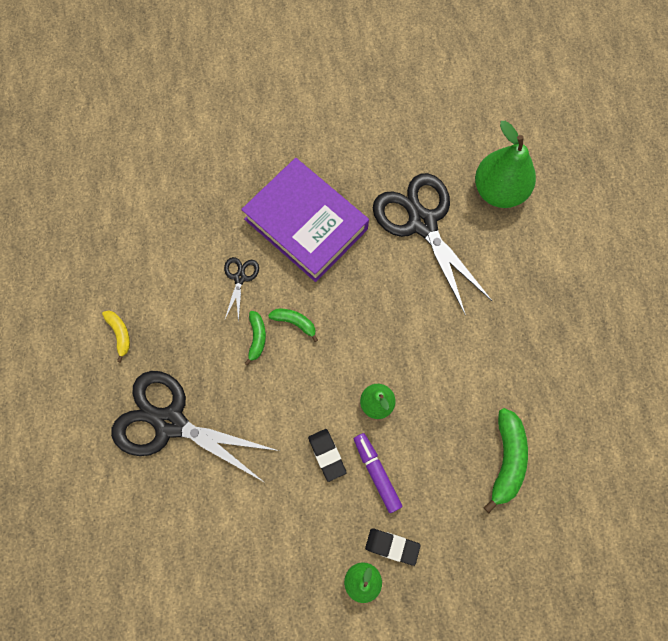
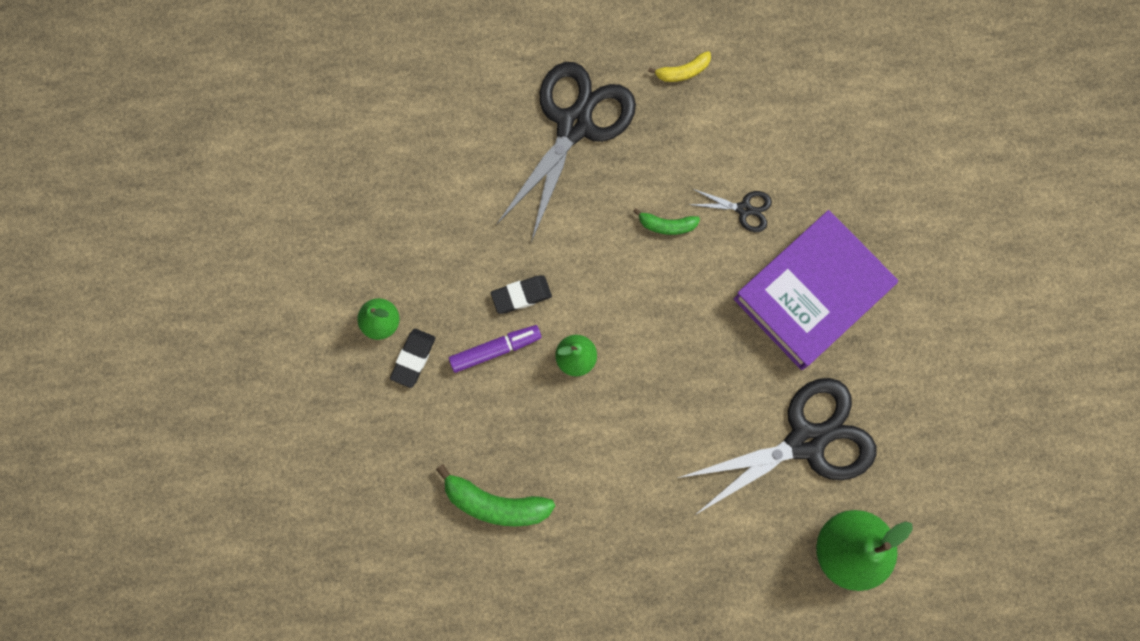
camera: 95 degrees right, 5 degrees up
(295, 322) = (683, 270): green banana -> none

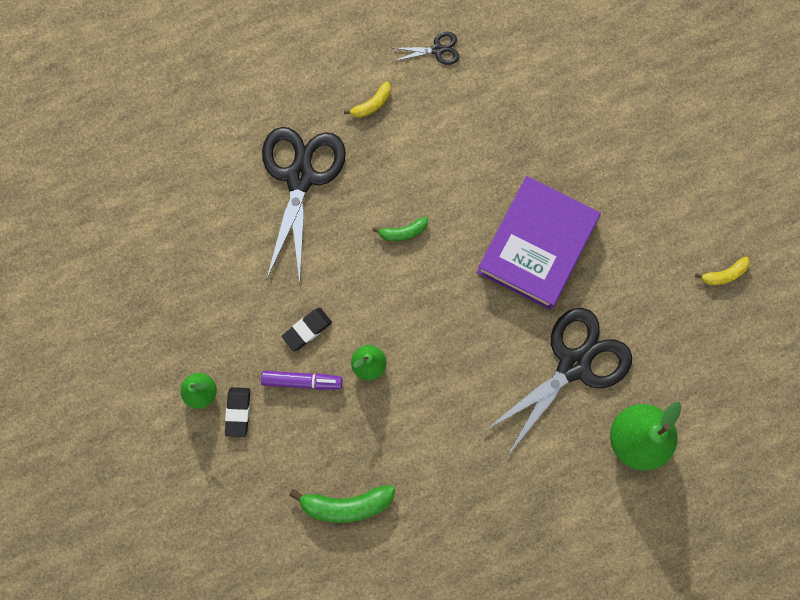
camera: 20 degrees left, 0 degrees up
(495, 349) = (302, 381): purple marker -> purple marker turned 45 degrees clockwise
(744, 209) = (459, 198): black scissors -> black scissors (437, 50)
(1016, 401) = (724, 274): none -> yellow banana

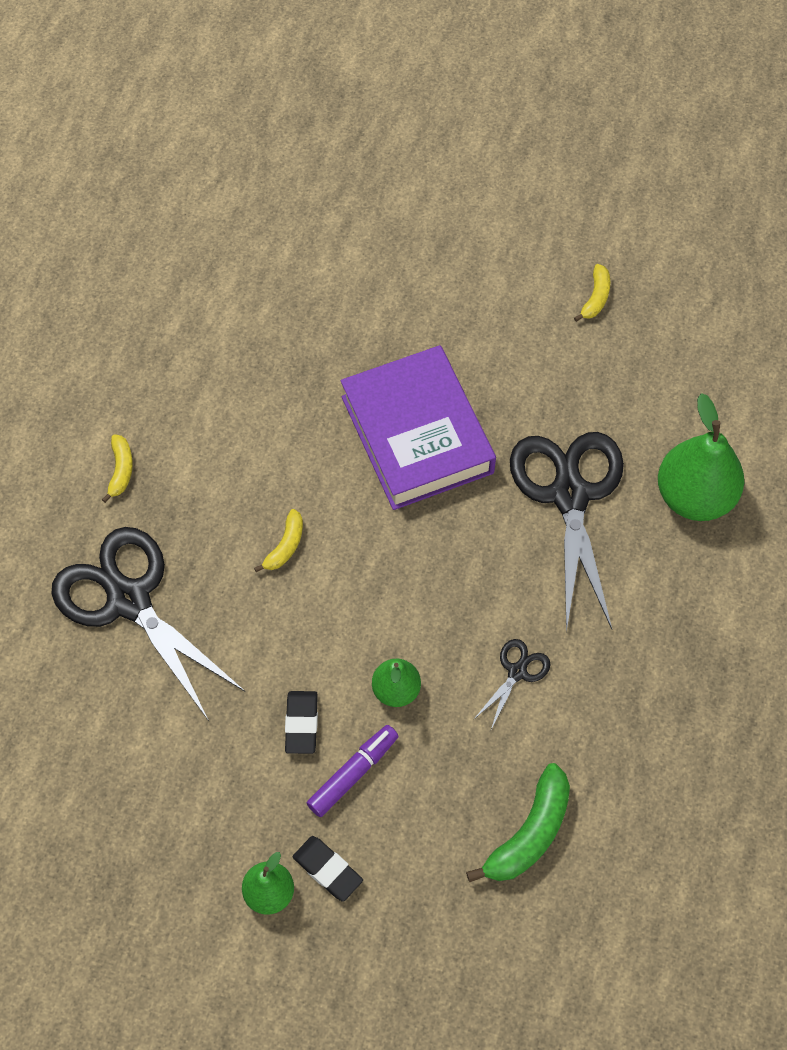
camera: 50 degrees left, 15 degrees down
(403, 232) = (285, 546): green banana -> yellow banana
(437, 50) = (126, 366): black scissors -> black scissors (517, 672)

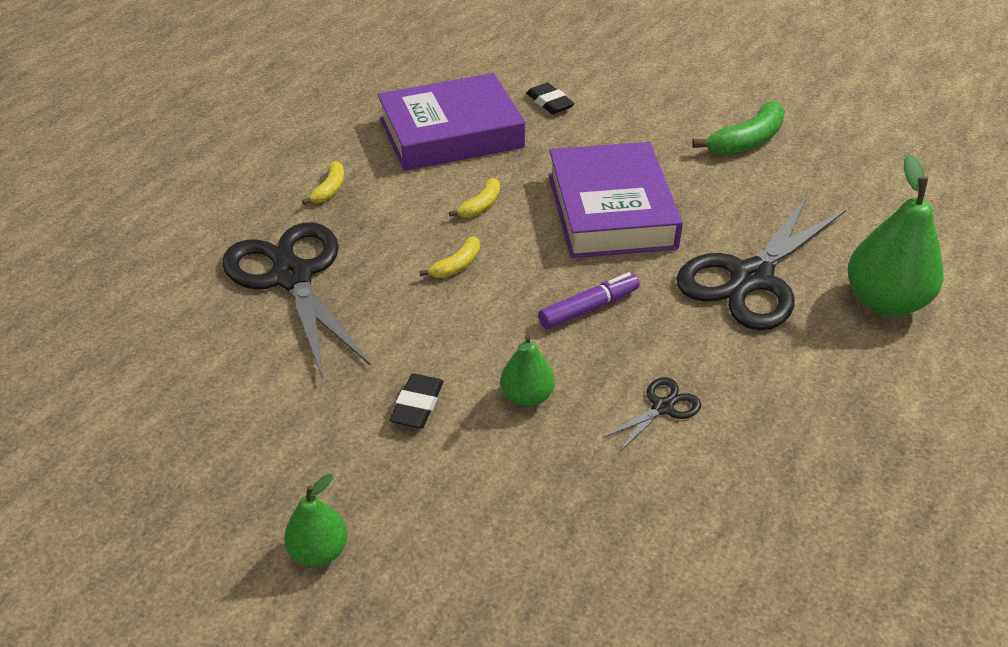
camera: 15 degrees right, 20 degrees down
(221, 355) = (451, 133): none -> purple book
(327, 870) = (393, 543): black eraser -> black eraser (549, 102)
(353, 773) = (455, 459): purple marker -> purple marker (588, 308)
(530, 833) = (639, 560): green banana -> green banana (747, 141)
(569, 495) = (751, 278): black scissors -> black scissors turned 150 degrees counterclockwise
(596, 297) = (806, 150): yellow banana -> yellow banana (481, 205)

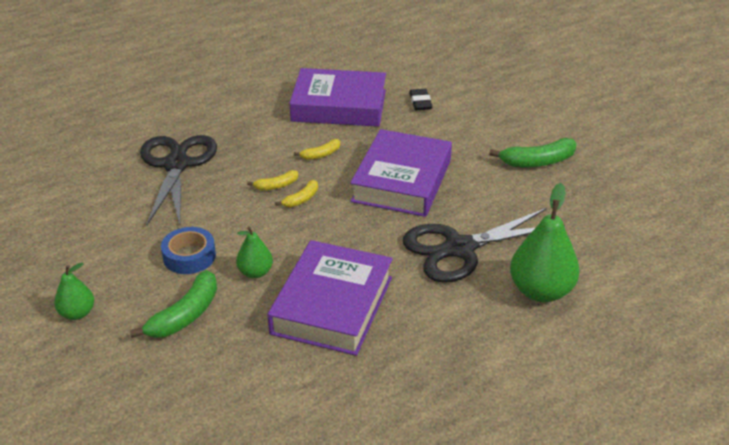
camera: 25 degrees right, 5 degrees down
(330, 189) = (237, 120): yellow banana -> yellow banana (301, 199)
(417, 405) = (189, 256): black eraser -> blue tape
(481, 494) = (185, 315): none -> green banana
(588, 308) = (336, 234): purple marker -> none
(662, 407) = (332, 305): black scissors -> purple book

